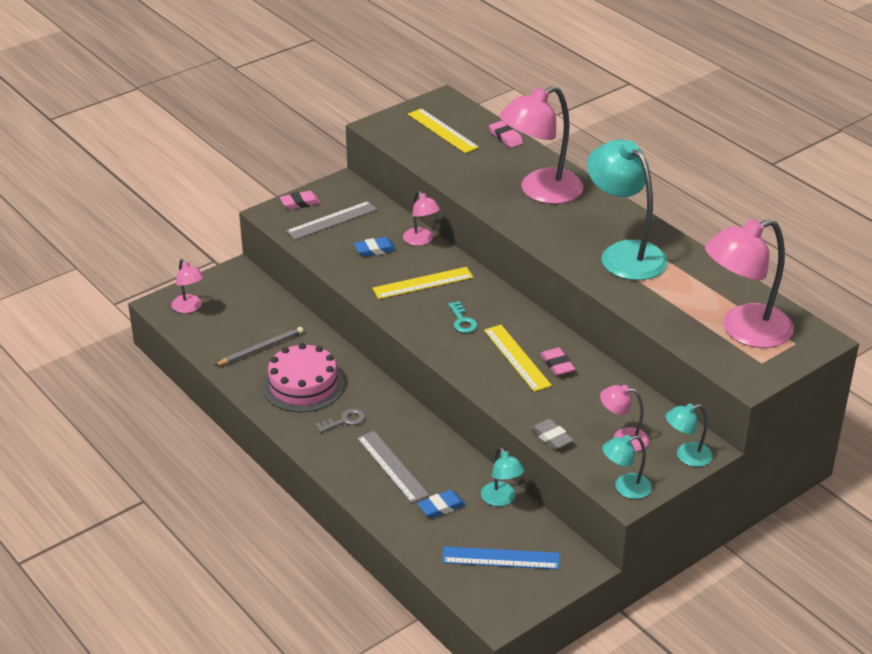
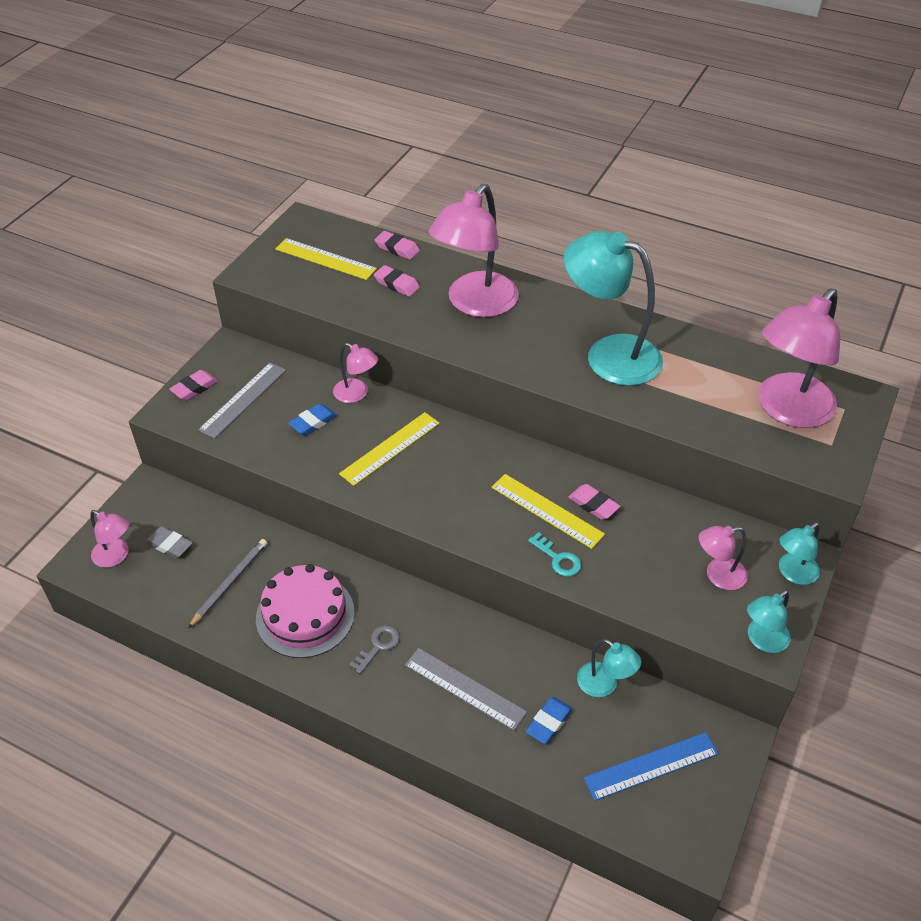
camera: 25 degrees left, 10 degrees up
(462, 321) = (461, 483): turquoise key -> turquoise key (558, 559)
(487, 162) = (397, 284): none -> pink eraser
(551, 437) = (647, 603): grey eraser -> grey eraser (169, 545)

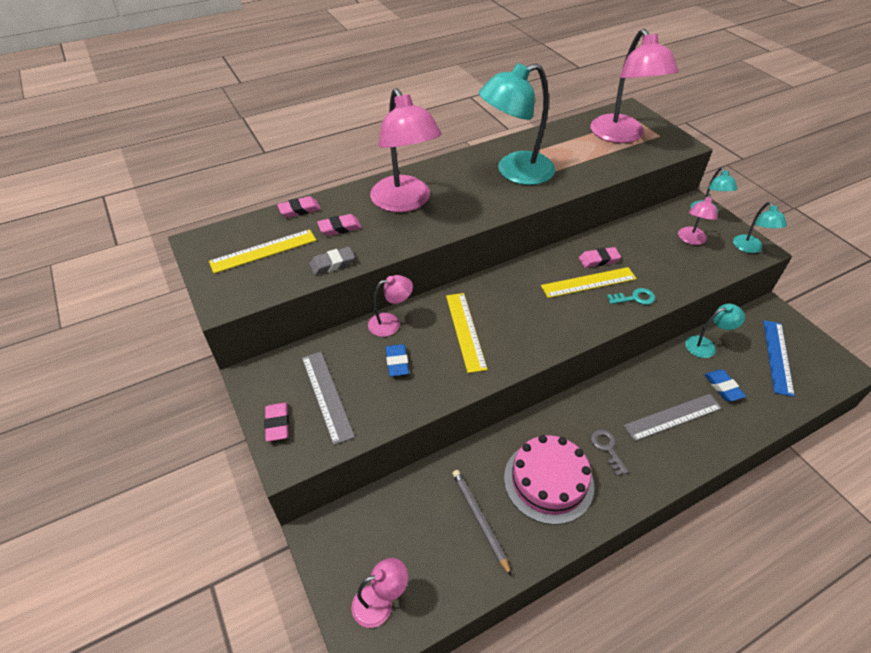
camera: 55 degrees left, 0 degrees up
(169, 545) = (401, 548): grey eraser -> grey eraser (332, 264)

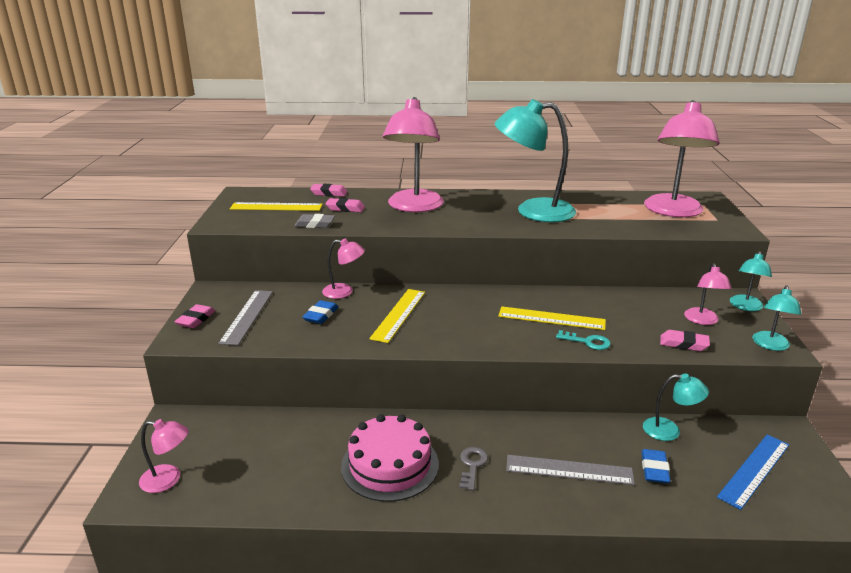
camera: 30 degrees right, 20 degrees down
(479, 520) = (301, 464): grey pencil -> none
(598, 260) = (580, 307): pink eraser -> pink eraser (683, 344)
(691, 240) = (702, 320): pink lamp -> pink lamp turned 45 degrees counterclockwise

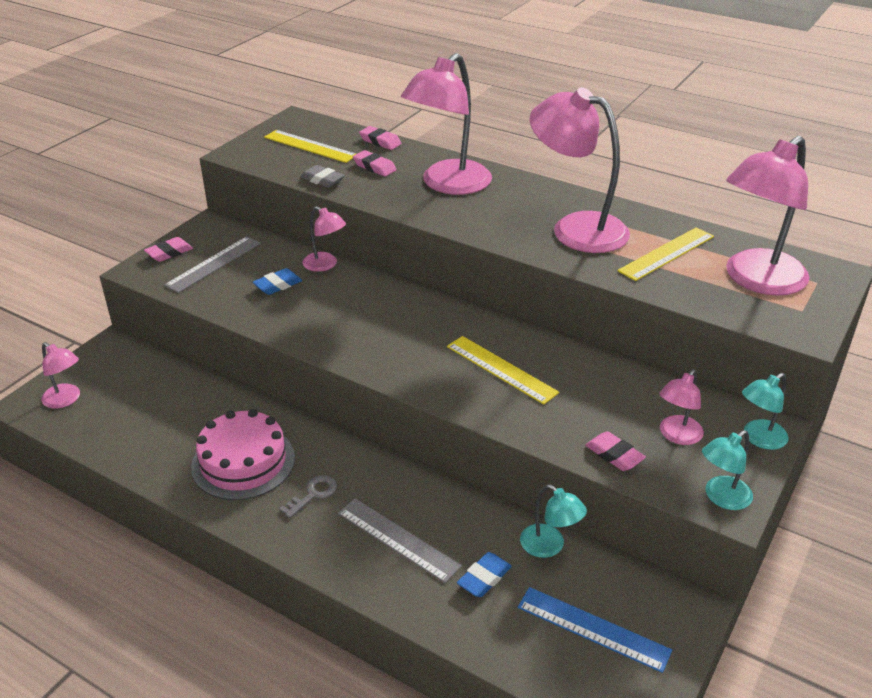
camera: 30 degrees right, 10 degrees up
(399, 314) = (350, 309): yellow ruler -> yellow ruler (666, 254)
(533, 211) = (576, 228): turquoise lamp -> pink lamp
(587, 342) = (507, 411): turquoise key -> none
(754, 470) = (593, 629): blue ruler -> blue ruler turned 45 degrees clockwise

